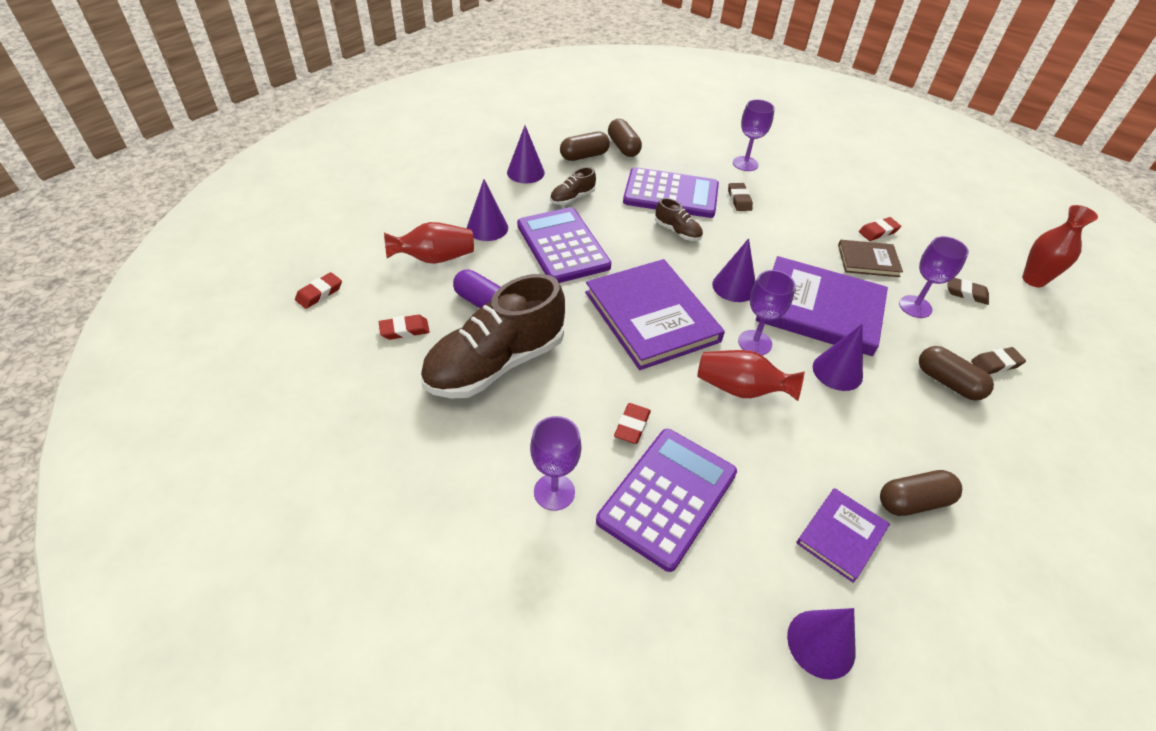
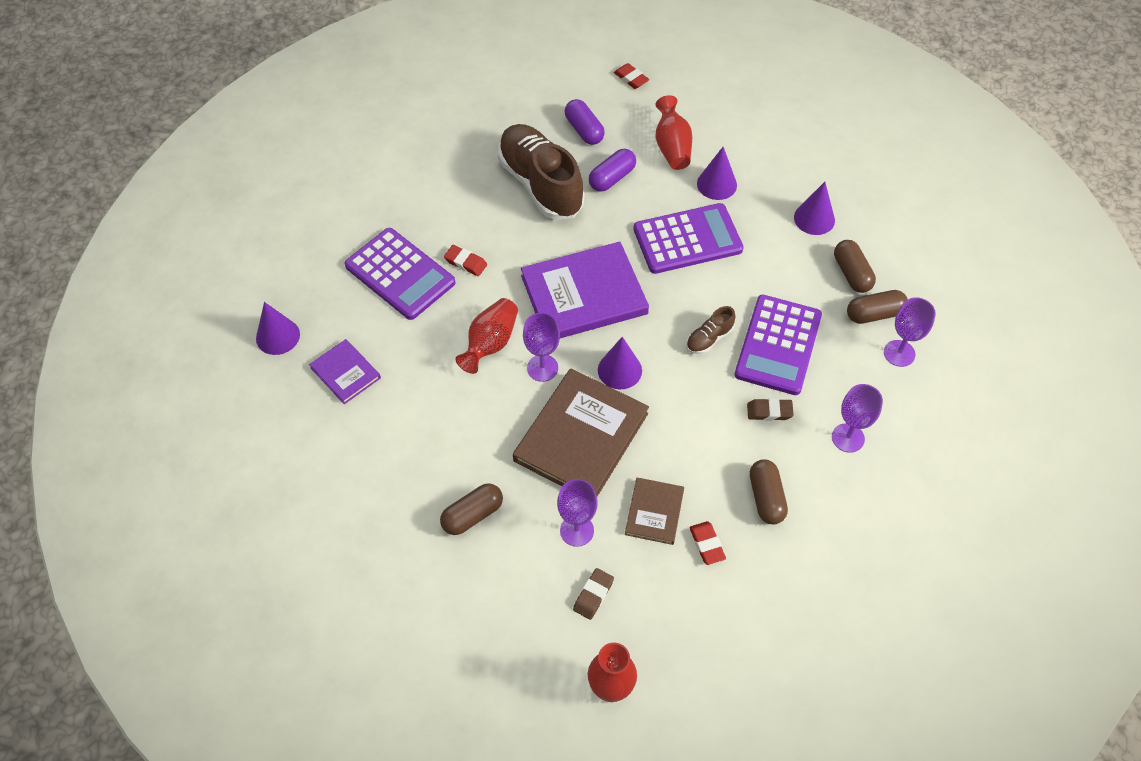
camera: 100 degrees right, 10 degrees up
(404, 330) = (584, 130): red eraser -> purple capsule
(554, 492) = (418, 211): purple goblet -> purple goblet (899, 353)
(572, 198) = (767, 254): brown shoe -> none
(820, 309) = (581, 437): purple book -> brown book
(837, 371) = (499, 424): purple cone -> none
(913, 501) = (361, 432): brown capsule -> brown capsule (766, 498)
(996, 364) = (489, 572): brown eraser -> none

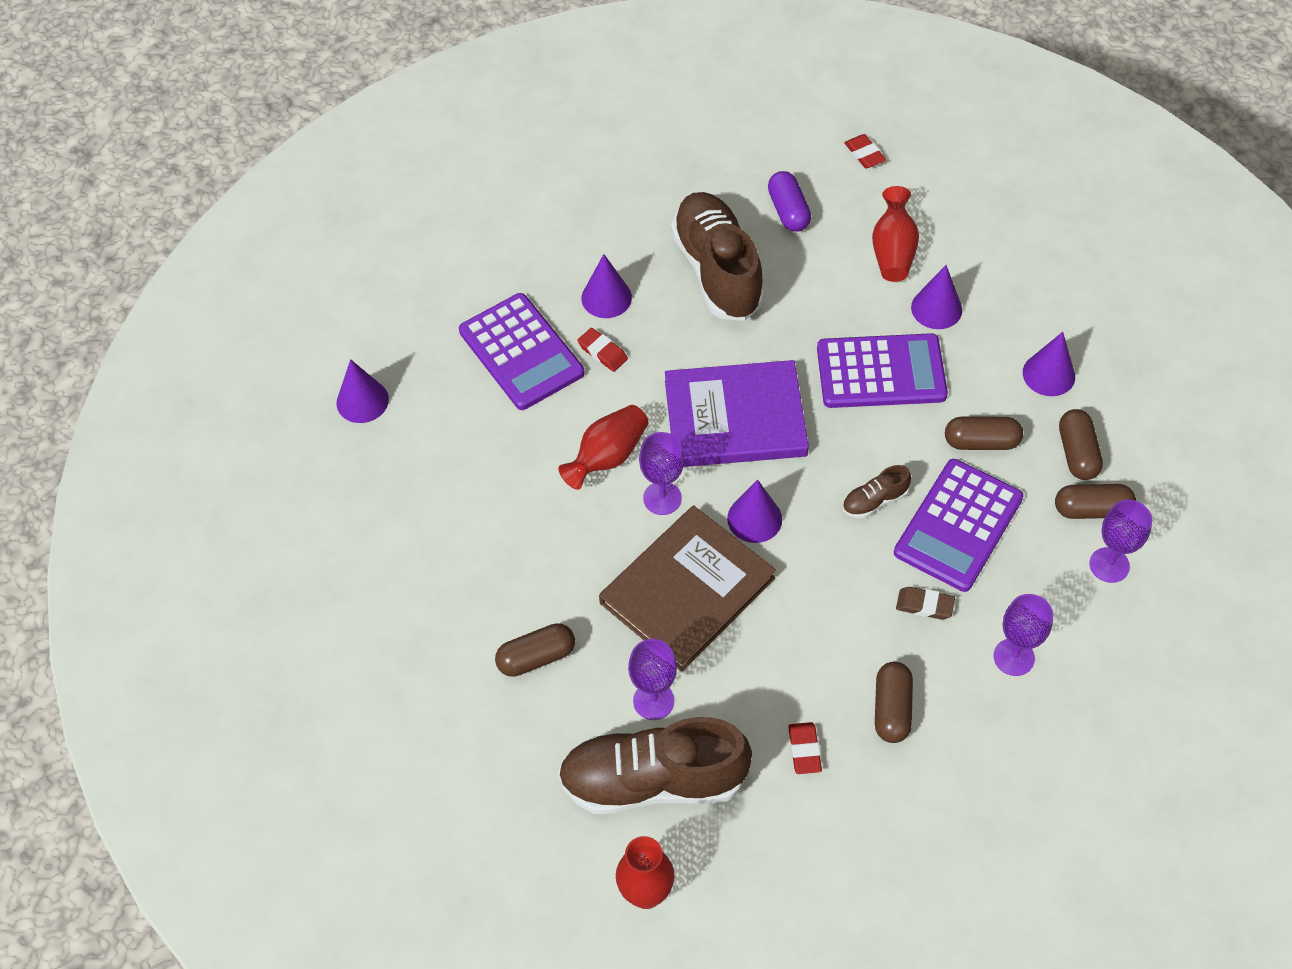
camera: 15 degrees right, 0 degrees up
(345, 373) = (430, 459): purple book -> none
(458, 220) = (606, 297): none -> purple cone
(593, 595) = (653, 781): brown eraser -> brown shoe
(612, 178) = (807, 278): purple capsule -> none
(654, 512) = (751, 698): brown book -> none
(778, 278) = (981, 442): none -> brown capsule

